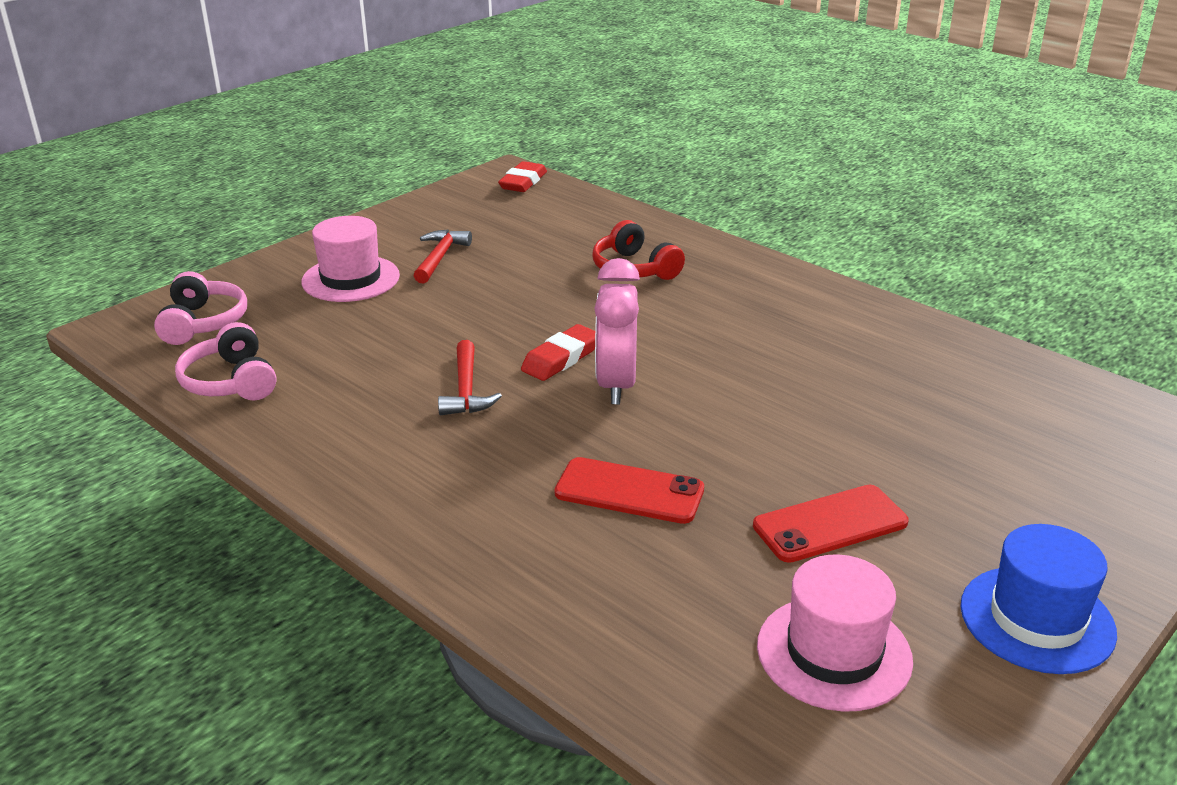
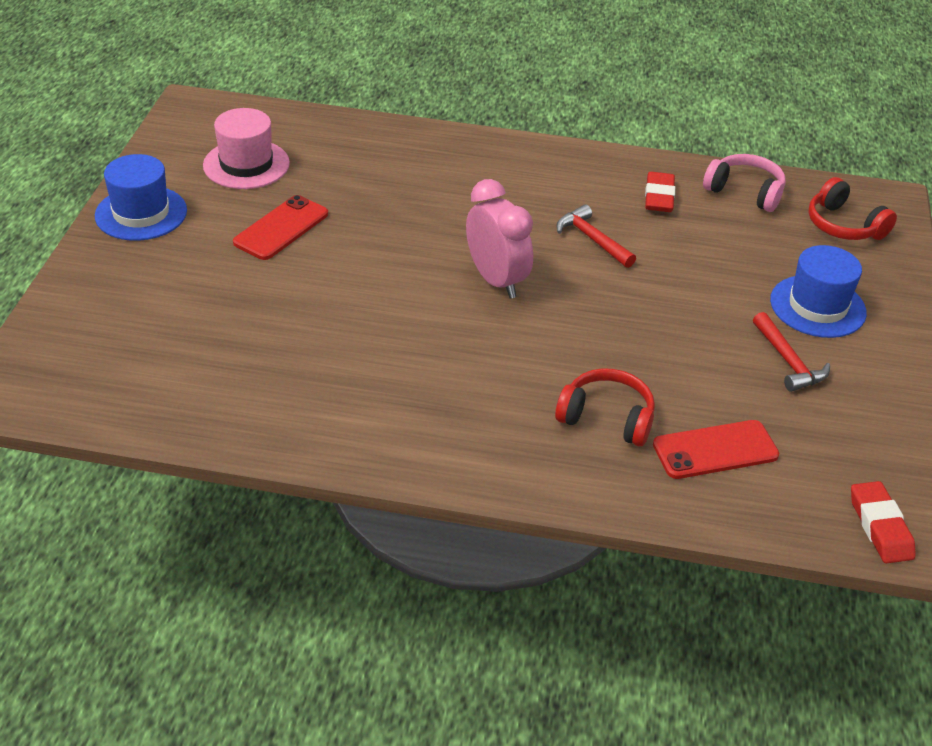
camera: 145 degrees right, 10 degrees up
(203, 323) = (843, 225): pink headphones -> red headphones
(350, 279) = (817, 306): pink hat -> blue hat
(561, 359) = (559, 289): red eraser -> red eraser (659, 197)
(629, 491) = (416, 208): red phone -> red phone (715, 450)

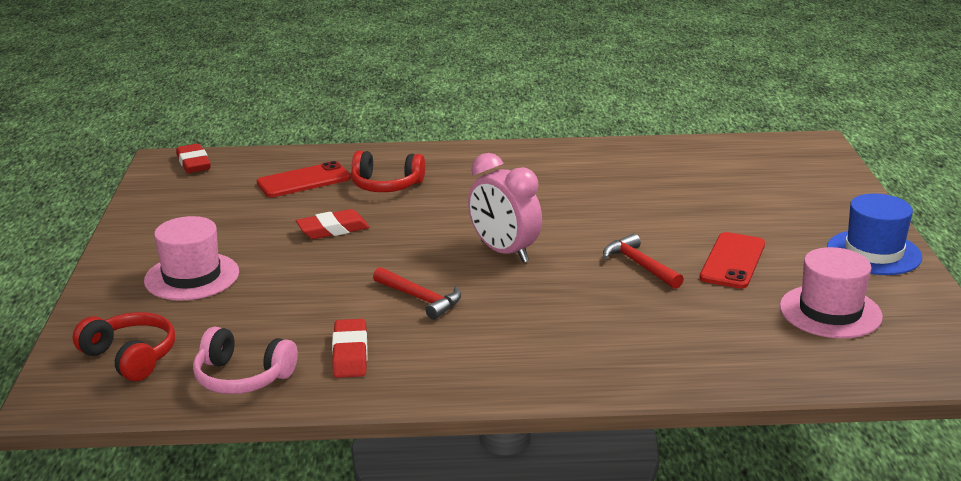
camera: 170 degrees right, 15 degrees down
(675, 348) = (333, 229): none -> red eraser
(788, 361) = (233, 235): red hammer -> red hammer (639, 265)
(817, 306) = (192, 276): blue hat -> pink hat

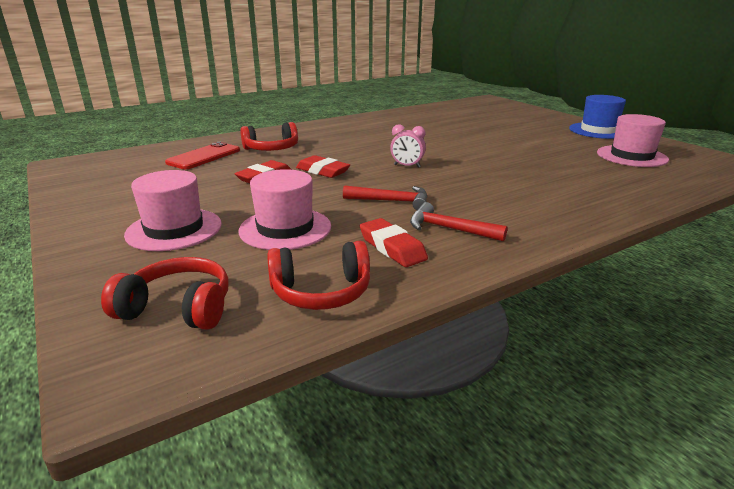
camera: 30 degrees left, 0 degrees up
(193, 163) = (93, 162): red eraser -> red eraser (322, 171)
(242, 377) = (321, 292): pink headphones -> red headphones
(283, 303) = (285, 228): none -> pink hat
(504, 252) = (407, 166): pink clock -> pink clock, size x0.55
(639, 265) = (498, 156): red hammer -> red hammer (449, 229)
(732, 261) = (542, 146): red phone -> none

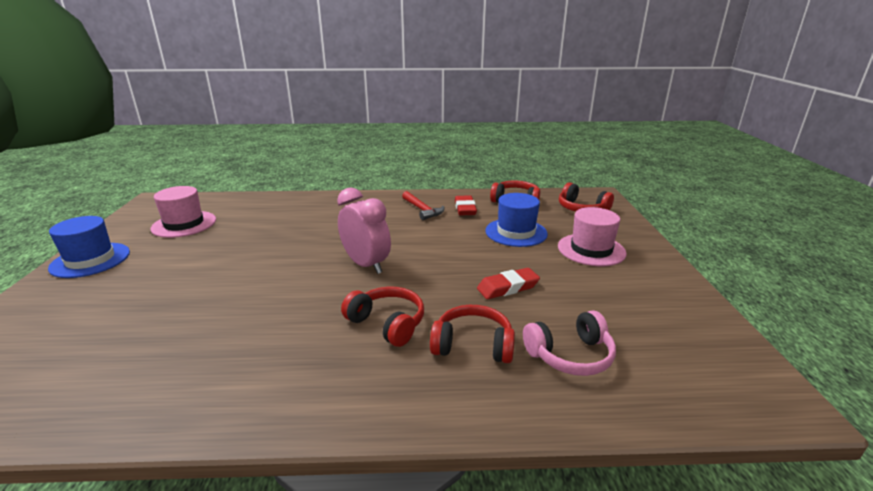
camera: 150 degrees left, 0 degrees up
(204, 156) = (570, 355): red phone -> pink headphones
(285, 228) = (516, 232): pink hat -> blue hat
(322, 171) = (447, 280): red eraser -> none
(338, 146) = (387, 323): none -> red headphones
(392, 201) = (429, 234): red hammer -> none
(407, 166) = (366, 265): pink clock -> pink clock, size x1.83

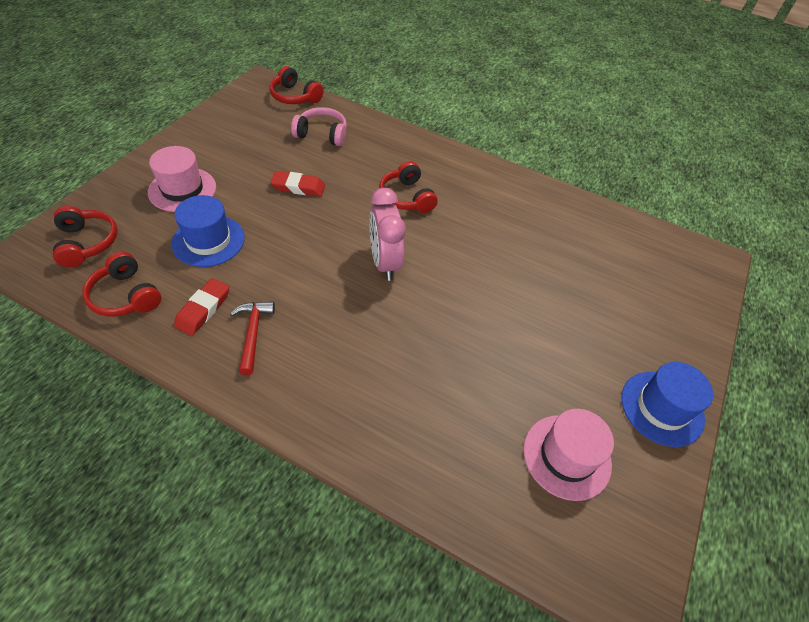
camera: 155 degrees left, 25 degrees up
(473, 345) = (367, 161): red headphones -> red headphones (295, 96)

